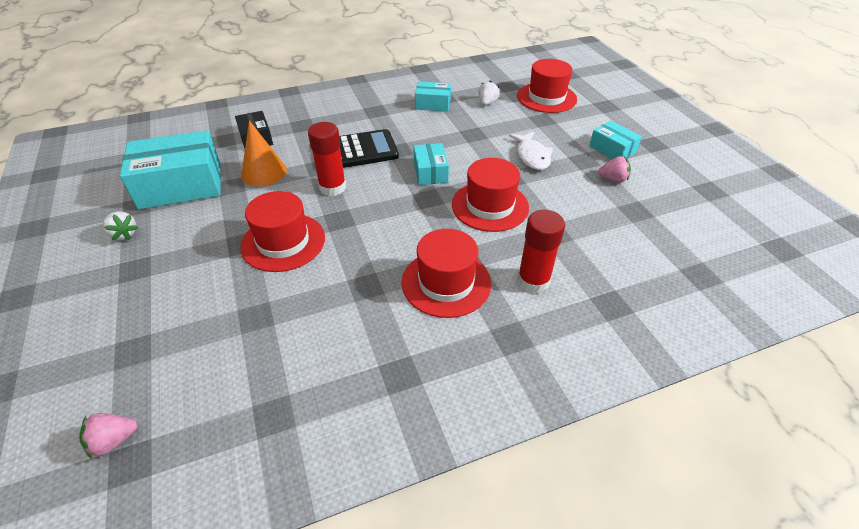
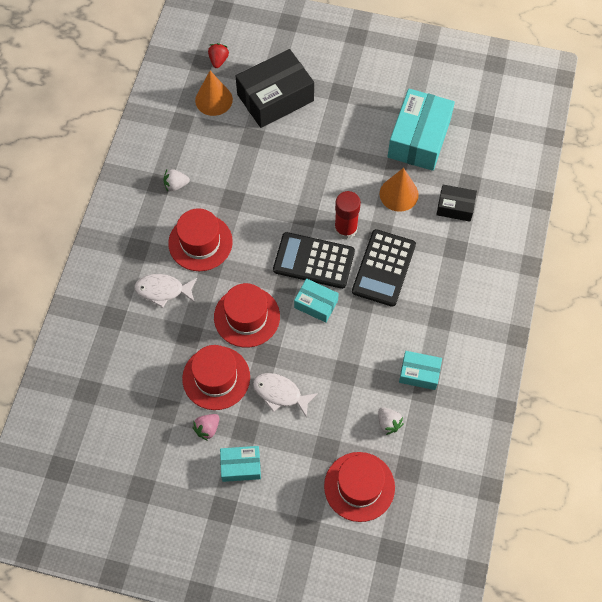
camera: 125 degrees right, 20 degrees up
(114, 441) = (218, 60): pink strawberry -> red strawberry
(124, 234) = (381, 94): white strawberry -> white strawberry (176, 185)
(170, 327) = (275, 98): none -> black box
(206, 398) = (213, 100): none -> orange cone
(283, 242) = (306, 174): red hat -> red hat (216, 378)
(387, 192) = (314, 261): none -> black calculator
(433, 104) = (419, 373): turquoise box -> turquoise box turned 60 degrees clockwise
(533, 281) = (163, 290): red glue stick -> white fish

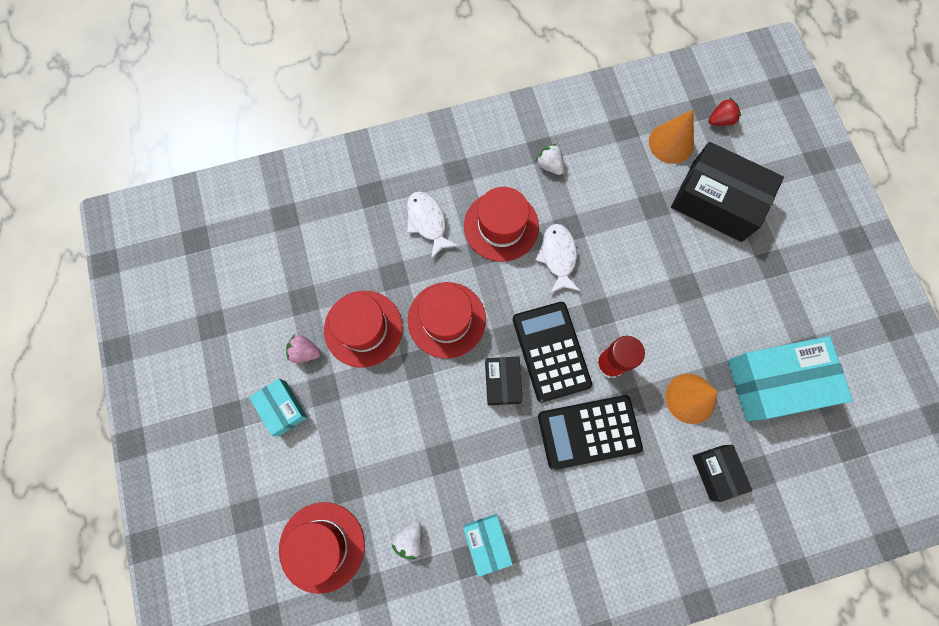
camera: 60 degrees right, 10 degrees up
(280, 393) = (381, 403): white fish -> white fish (558, 257)
(316, 304) = (502, 382): turquoise box -> black box

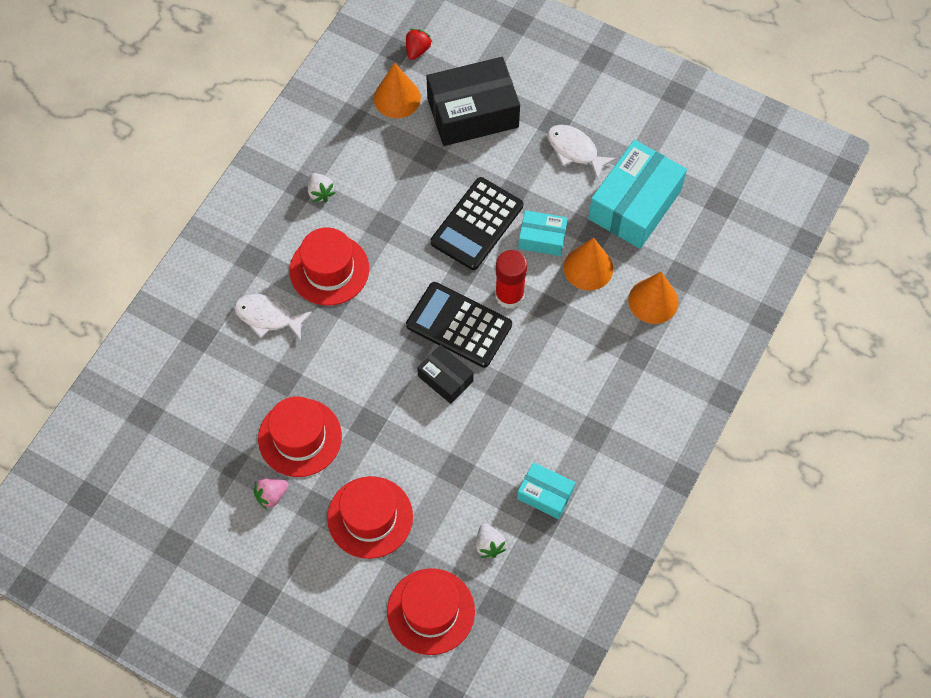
camera: 45 degrees left, 10 degrees down
(282, 408) = (297, 550): turquoise box -> turquoise box (542, 238)
(446, 319) = (358, 373): red hat -> red hat (370, 517)
(550, 165) = (320, 192): white strawberry -> white strawberry turned 120 degrees counterclockwise
(558, 257) = (396, 254): white fish -> white fish (575, 150)
(589, 432) = (541, 355): black calculator -> black calculator (477, 224)
(716, 472) = (653, 301): black box -> orange cone

